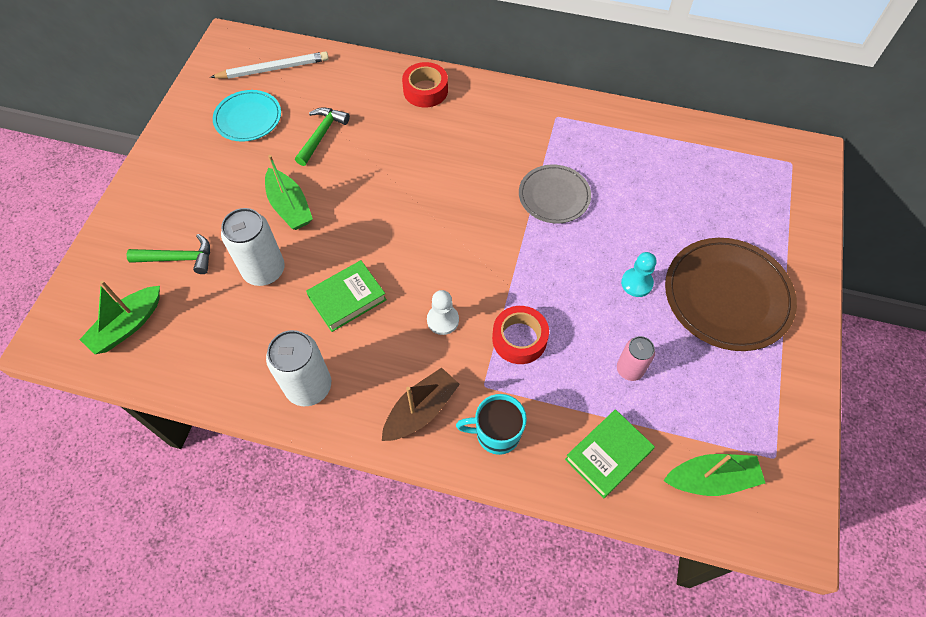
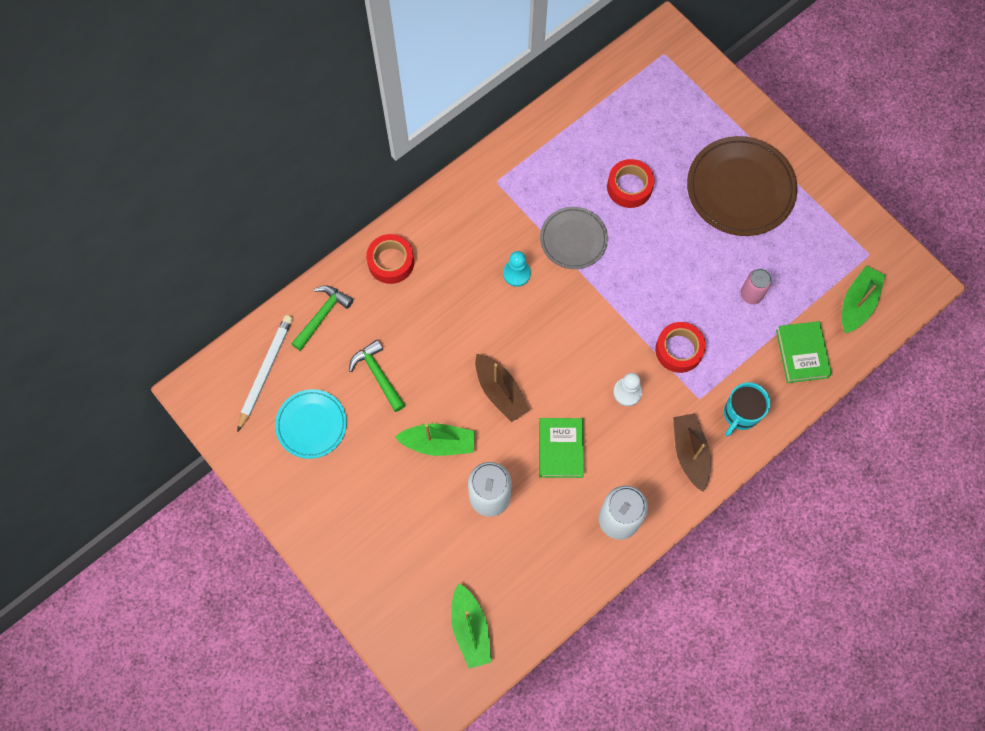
camera: 55 degrees left, 10 degrees up
(179, 258) = (430, 558): green hammer -> green hammer (322, 315)
(369, 223) = (500, 391): none -> brown boat
(636, 283) = (689, 239): turquoise pawn -> turquoise pawn (516, 273)
(641, 208) = (629, 187): none -> red tape

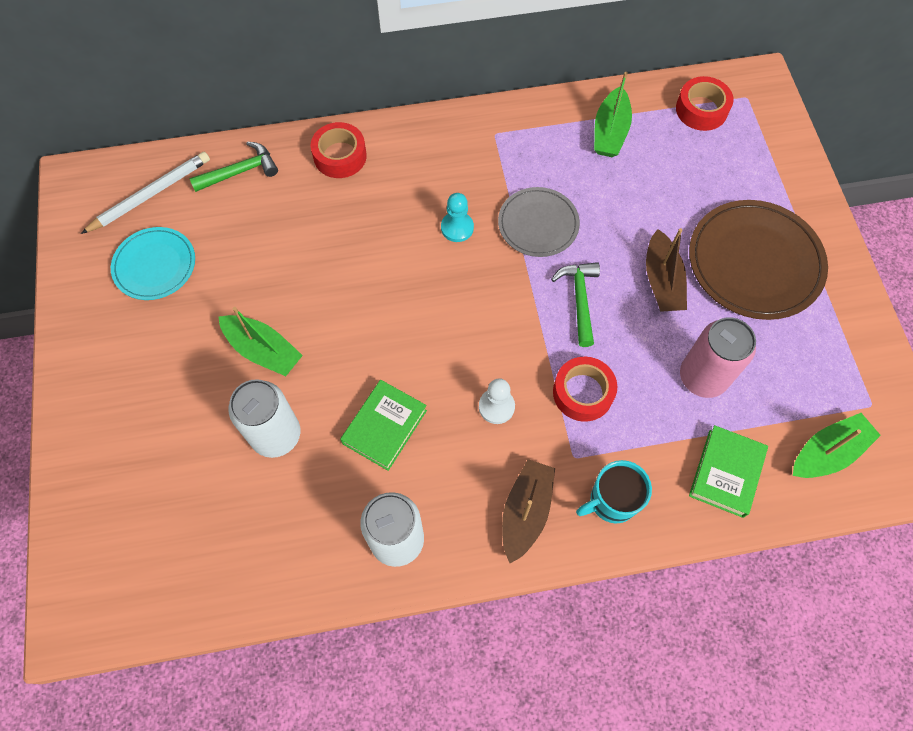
camera: 30 degrees right, 5 degrees down
(378, 375) = (252, 252): green hammer -> green hammer (579, 300)
(470, 629) = (156, 565): green boat -> green boat (610, 132)
(500, 391) = (361, 333): brown boat -> brown boat (662, 281)
(629, 187) = (630, 203): red tape -> red tape (701, 110)
(751, 294) = (702, 377): pink can -> pink can, size x1.66

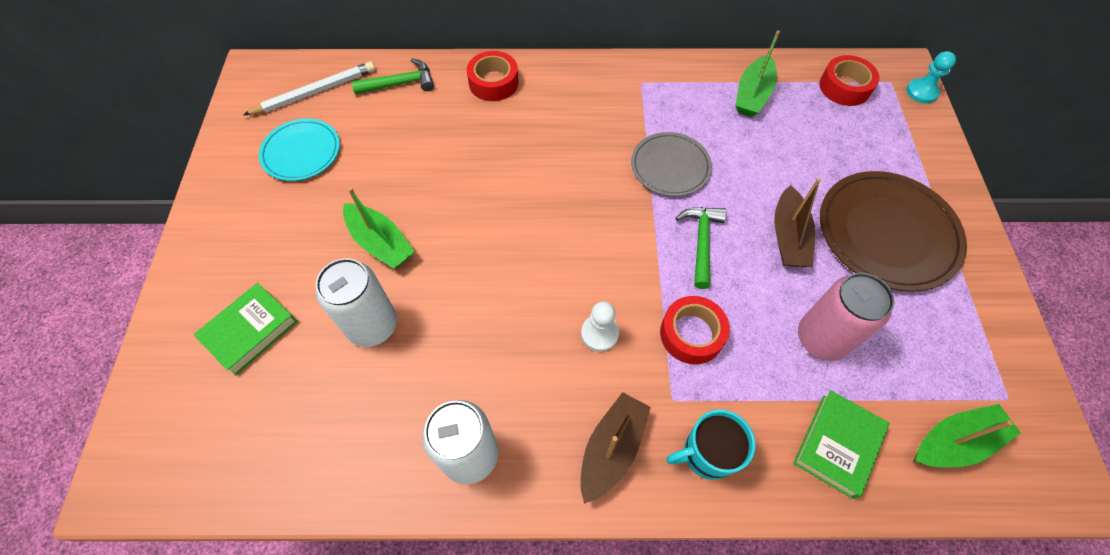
camera: 10 degrees right, 5 degrees down
(384, 427) = (482, 335): green book -> green book (250, 331)
(457, 228) = (591, 159): turquoise pawn -> turquoise pawn (921, 92)

